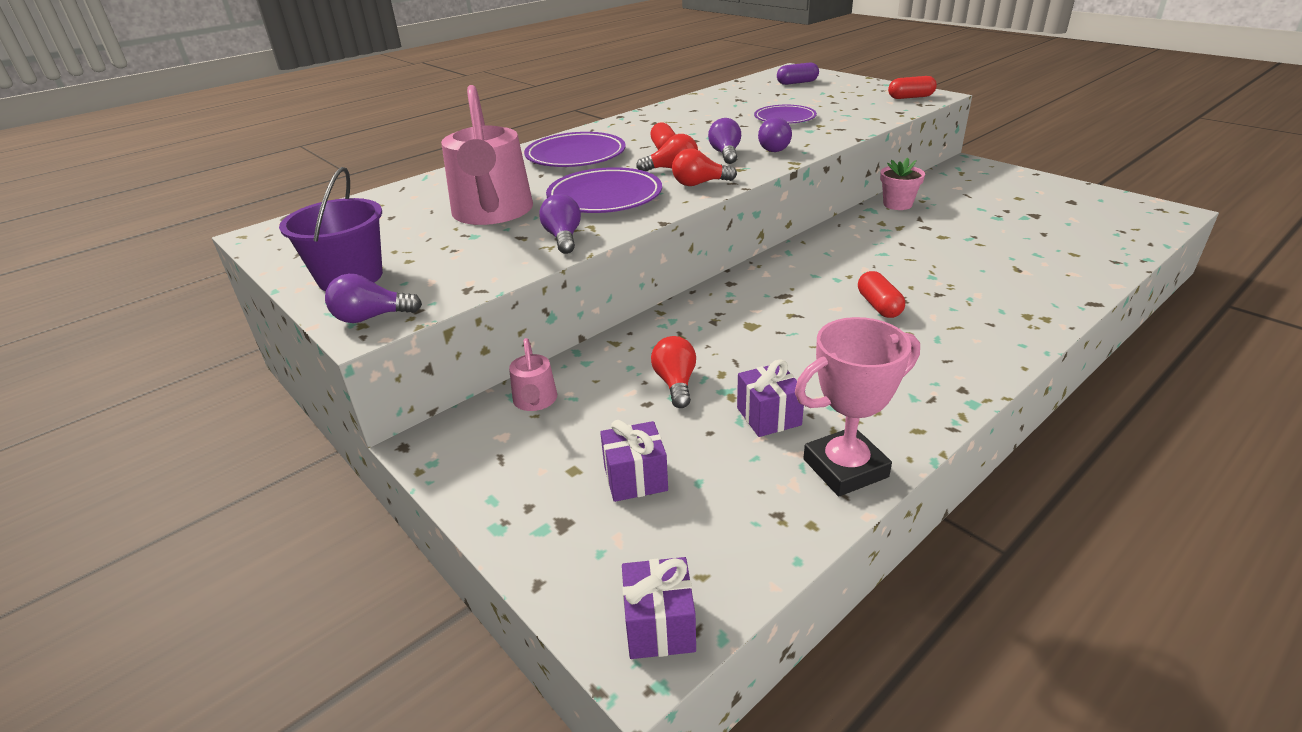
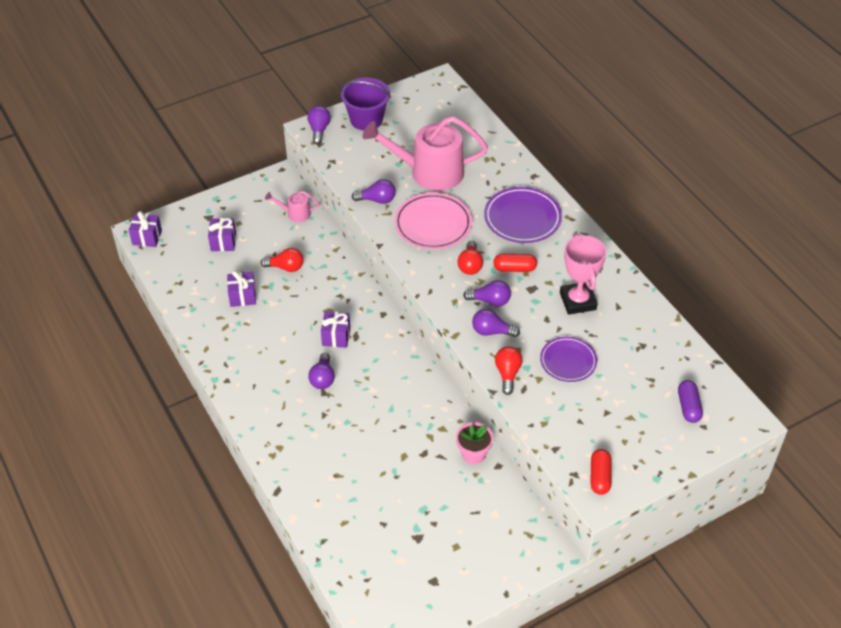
camera: 100 degrees right, 15 degrees up
(605, 197) = (433, 224): purple plate -> pink plate
(699, 184) = (435, 274): red light bulb -> red light bulb (507, 374)
(796, 309) = (336, 336): none -> purple gift
(845, 468) = (195, 313): pink trophy -> pink trophy (577, 301)
(879, 306) = (323, 378): red capsule -> purple light bulb

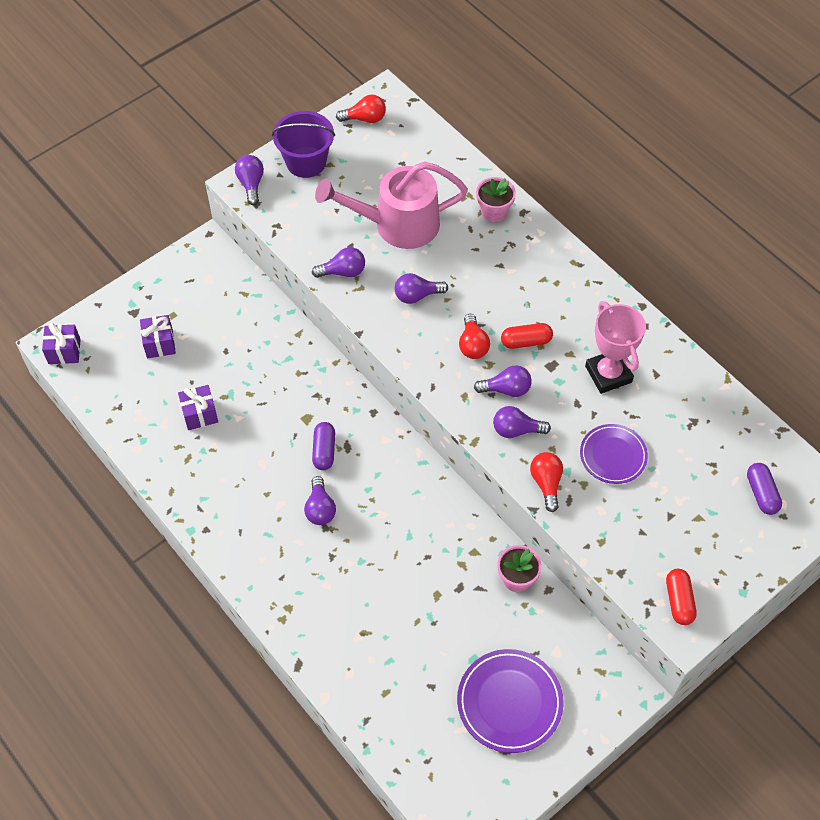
camera: 10 degrees left, 10 degrees up
(286, 267) = (243, 367): red light bulb -> red light bulb (365, 118)
(295, 213) = (239, 292): pink watering can -> none
(336, 336) = (324, 451): purple gift -> purple capsule
(433, 224) = (417, 295): pink plate -> purple light bulb
(510, 172) = (494, 212): none -> pink flower pot
(522, 218) = (521, 272): purple plate -> purple plate (509, 702)

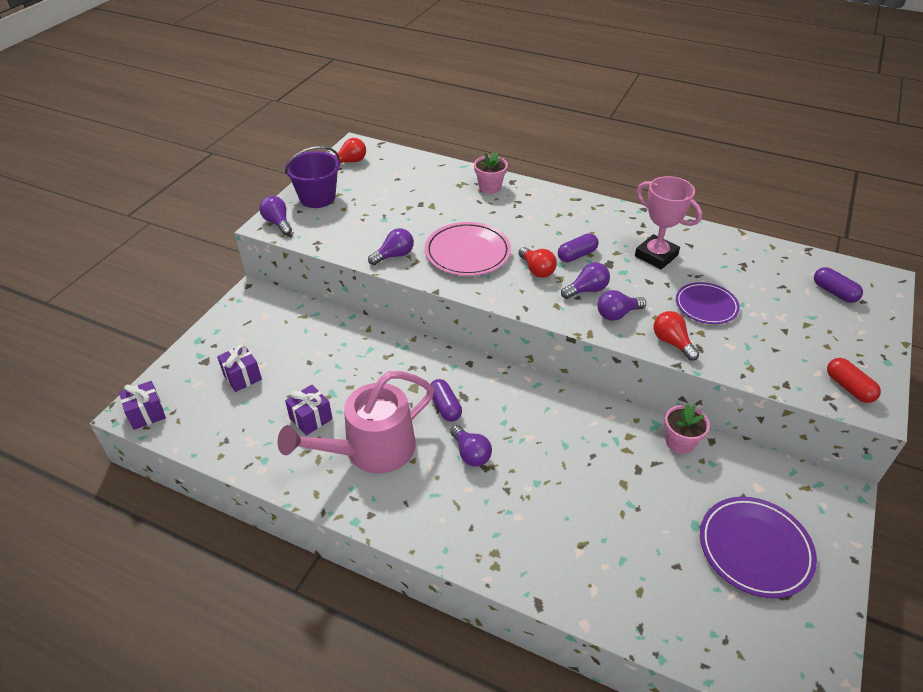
camera: 25 degrees left, 15 degrees down
(397, 224) = (419, 214): pink watering can -> pink watering can (370, 450)
(417, 295) = (467, 252): purple light bulb -> pink plate
(526, 341) = (577, 255): red capsule -> purple capsule

